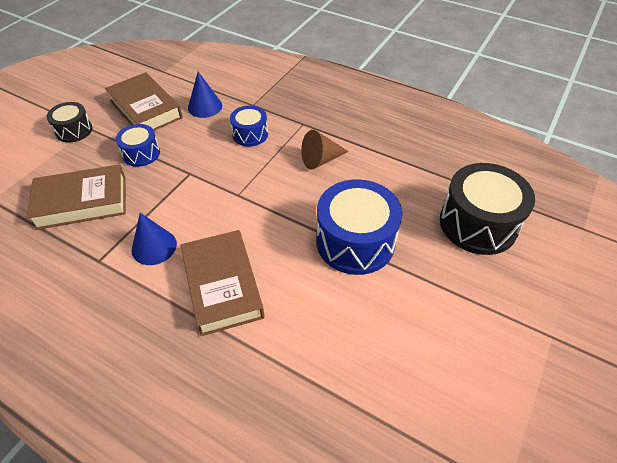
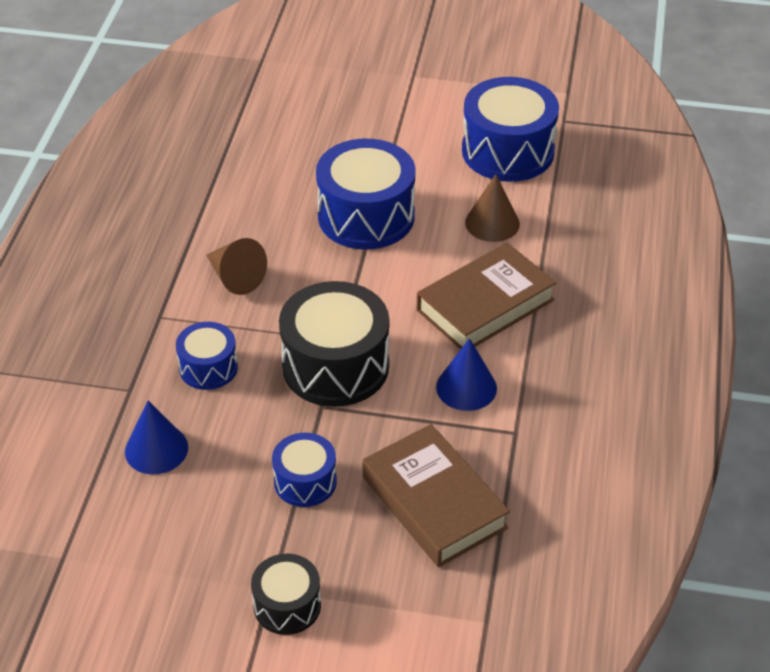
camera: 110 degrees left, 5 degrees down
(146, 109) = (190, 529): brown book -> none
(313, 325) = (492, 223): none -> brown cone
(411, 378) = (507, 151): none -> blue drum
(478, 224) = (291, 129): black drum -> black drum (335, 366)

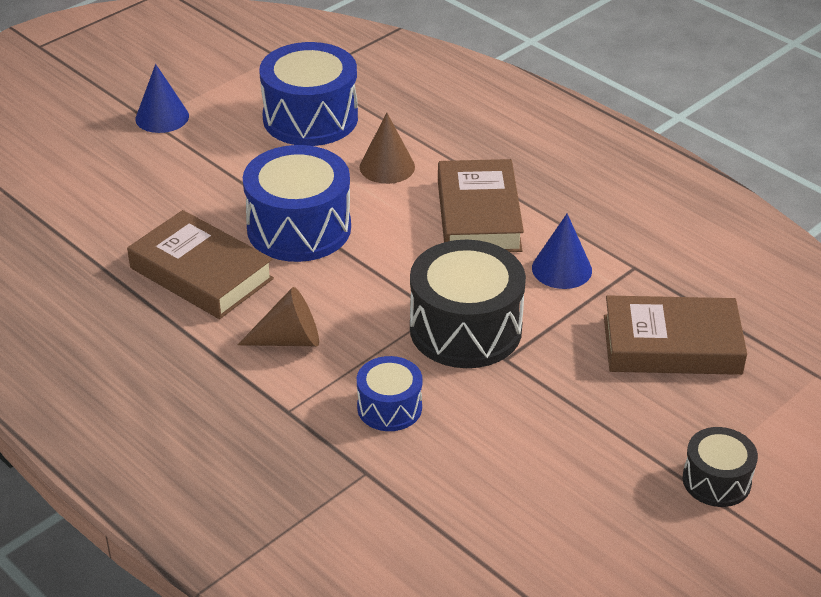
camera: 55 degrees left, 5 degrees down
(156, 449) = (461, 486): blue cone -> blue cone (162, 117)
(265, 196) = (201, 273): none -> brown book
(305, 481) = (585, 408): blue drum -> none

